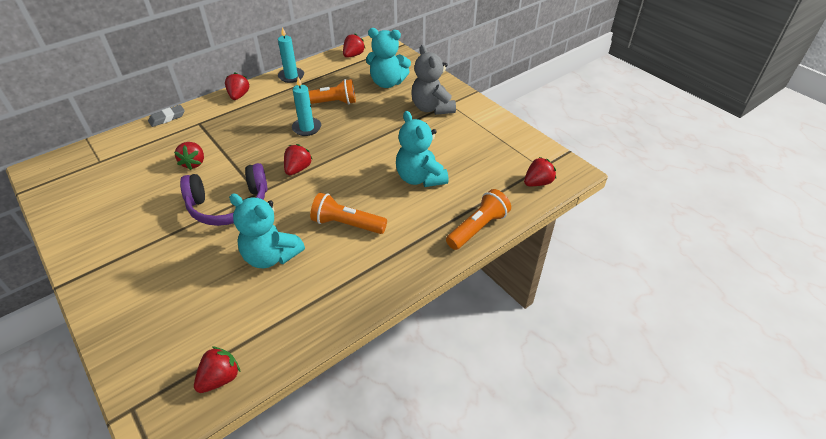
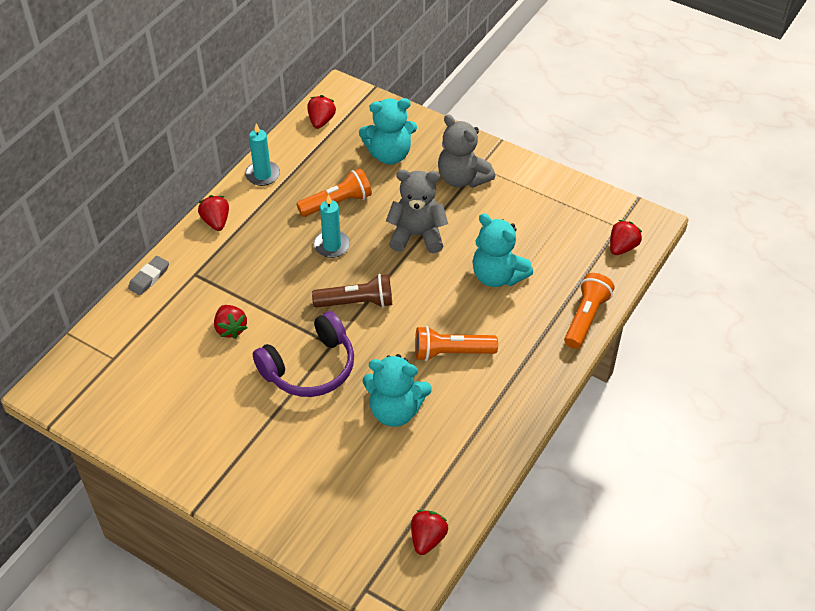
camera: 20 degrees left, 5 degrees up
(298, 169) = (357, 302): red strawberry -> brown flashlight
(374, 136) = (417, 235): none -> grey teddy bear

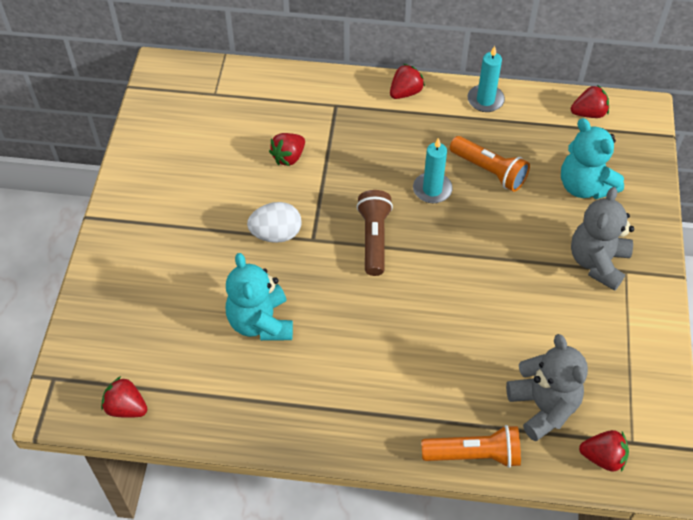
camera: 65 degrees right, 5 degrees up
(149, 278) = (313, 77): grey eraser -> none
(310, 368) = (276, 234): purple headphones -> white egg
(357, 302) = (374, 238): brown flashlight -> brown flashlight turned 150 degrees counterclockwise
(417, 235) = (491, 253): grey teddy bear -> grey teddy bear (543, 407)
(427, 538) = (126, 407): red strawberry -> red strawberry turned 150 degrees counterclockwise
(451, 352) = (356, 343): orange flashlight -> none
(497, 276) = (481, 346): turquoise teddy bear -> none

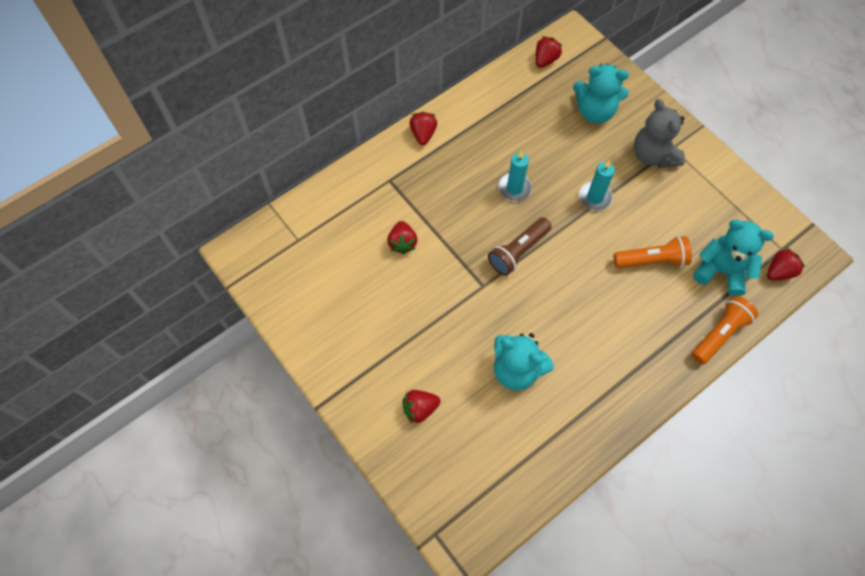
camera: 45 degrees left, 10 degrees up
(126, 407) = (503, 505): red strawberry -> red strawberry (420, 409)
(276, 234) = (457, 303): white egg -> none
(374, 238) = (518, 251): brown flashlight -> brown flashlight turned 90 degrees counterclockwise
(485, 100) = (477, 99): turquoise candle -> turquoise candle (595, 197)
(489, 171) = (533, 147): orange flashlight -> orange flashlight (652, 260)
(543, 407) = (721, 271): grey teddy bear -> turquoise teddy bear

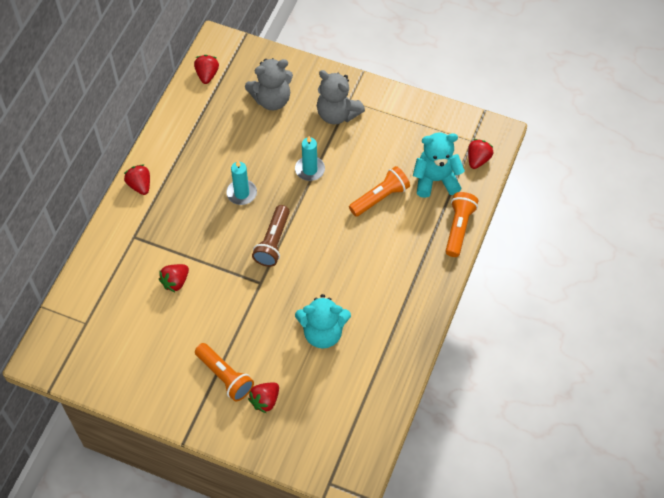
camera: 30 degrees left, 5 degrees down
(395, 362) = (225, 376): none -> orange flashlight
(402, 243) = (175, 282): red strawberry -> red strawberry turned 75 degrees clockwise
(595, 111) = (272, 99): turquoise teddy bear -> grey teddy bear

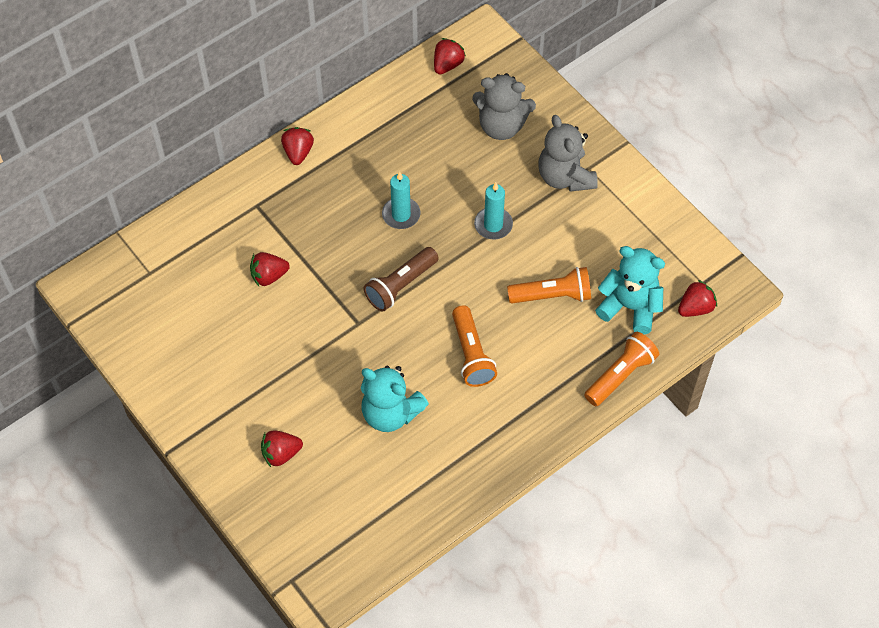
camera: 30 degrees right, 0 degrees up
(225, 376) = (256, 405): orange flashlight -> orange flashlight (471, 354)

